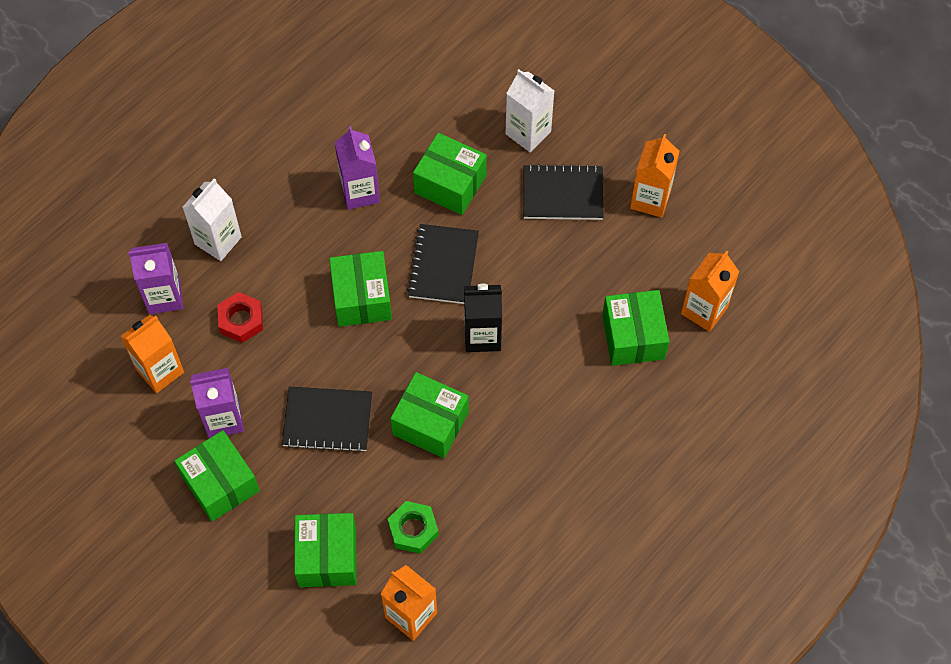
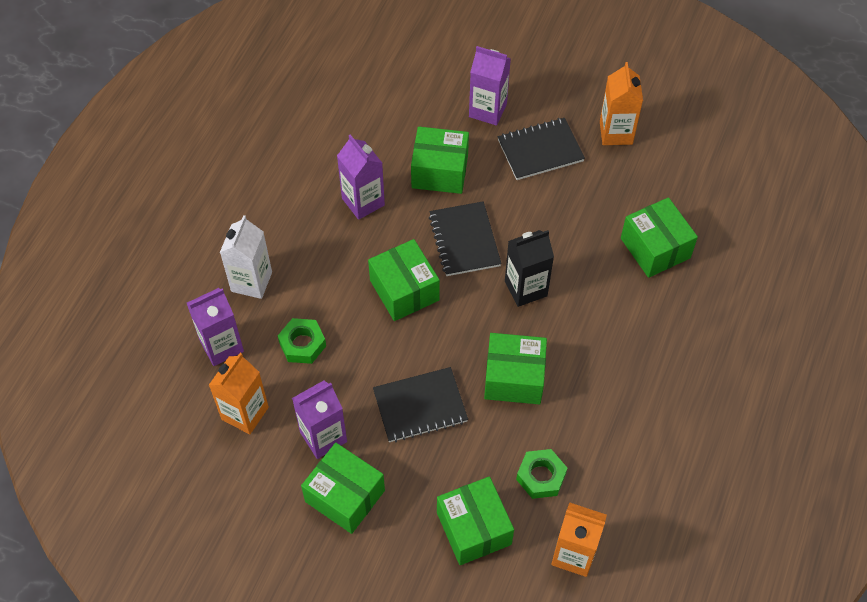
camera: 20 degrees left, 5 degrees down
(241, 320) = (302, 344): red nut -> green nut
(528, 133) = (487, 110): white carton -> purple carton
(704, 310) = (703, 208): orange carton -> none

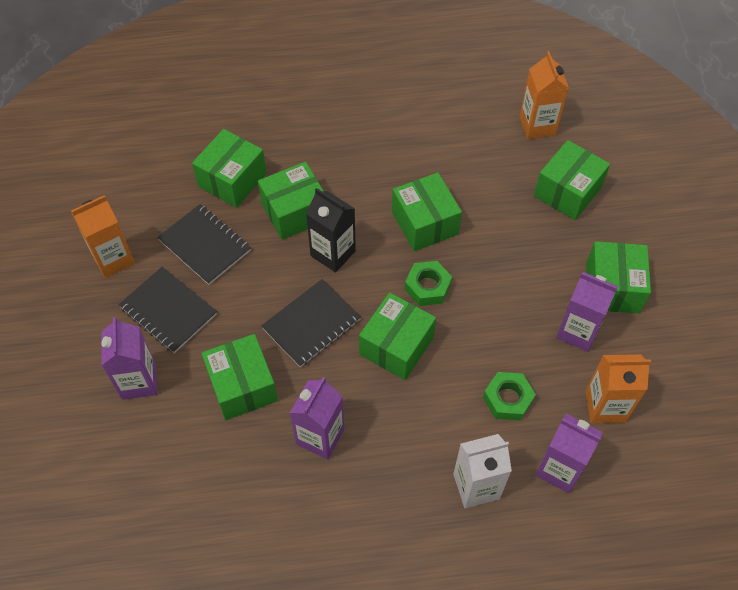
camera: 120 degrees left, 0 degrees up
(420, 406) = (498, 275): black notebook -> black notebook (205, 245)
(541, 476) = (495, 169): green nut -> green nut (427, 287)
(589, 280) = (295, 212): none -> green box

